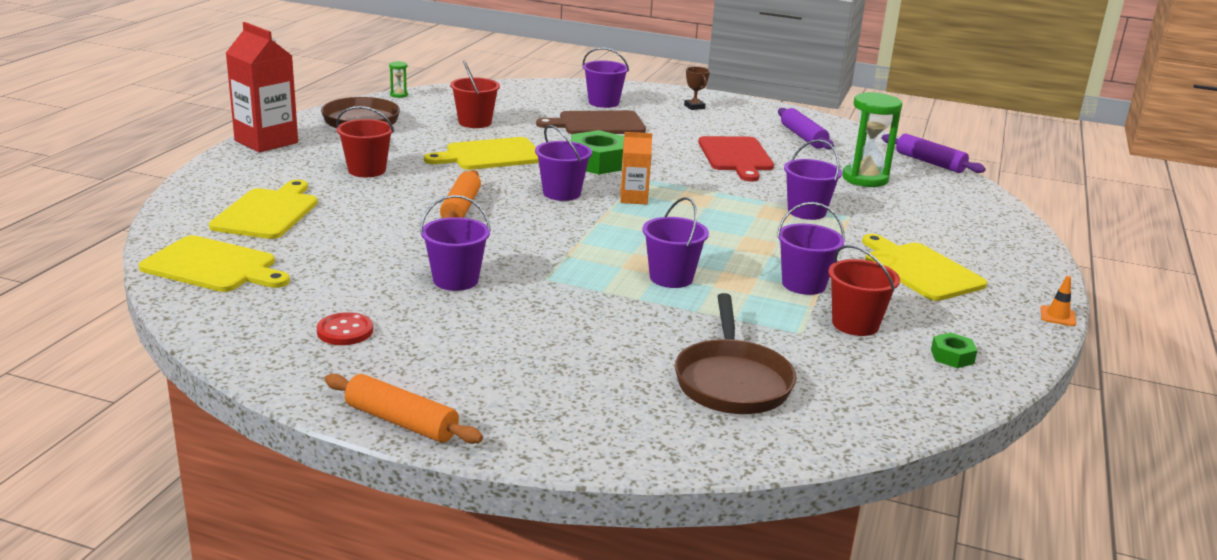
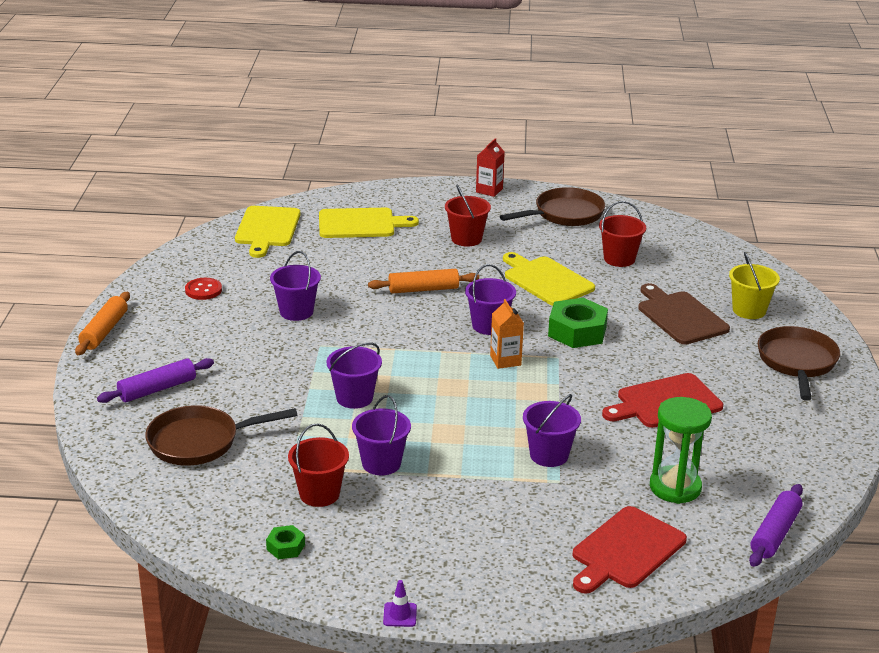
camera: 75 degrees right, 5 degrees up
(266, 141) = (489, 190): red carton -> red carton, size x0.56
(399, 95) = (653, 213): green hourglass -> none
(603, 102) = (749, 310): purple bucket -> yellow bucket
(694, 107) = (797, 362): brown trophy -> brown pan
(803, 137) = (771, 439): purple rolling pin -> purple rolling pin (157, 389)
(920, 270) = (454, 528): yellow cutting board -> none
(953, 212) = (626, 550): none -> red cutting board
(1058, 316) = (400, 615): orange traffic cone -> purple traffic cone

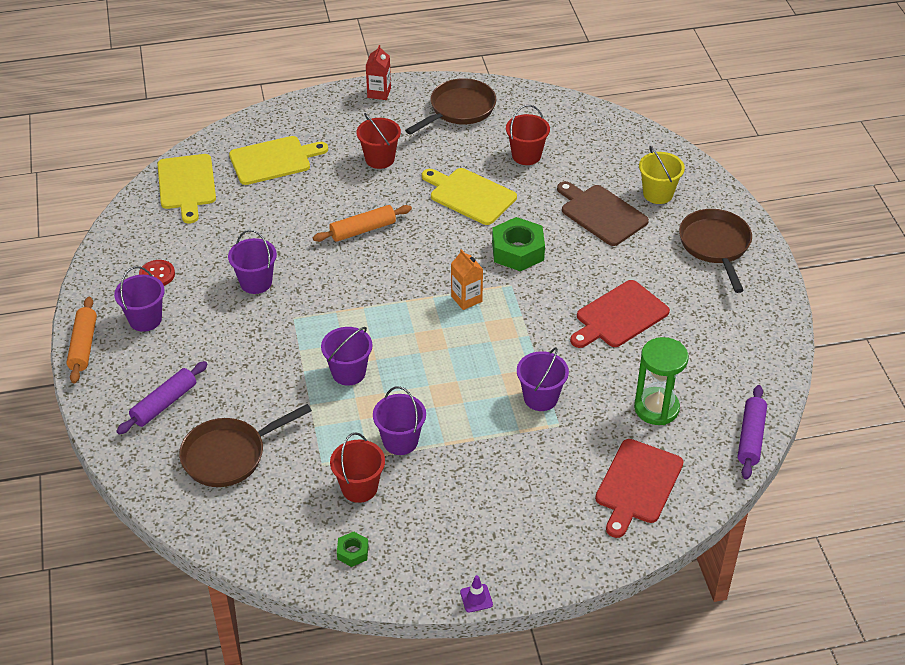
camera: 15 degrees left, 15 degrees up
(489, 326) = (437, 261): purple bucket -> purple bucket (145, 319)

